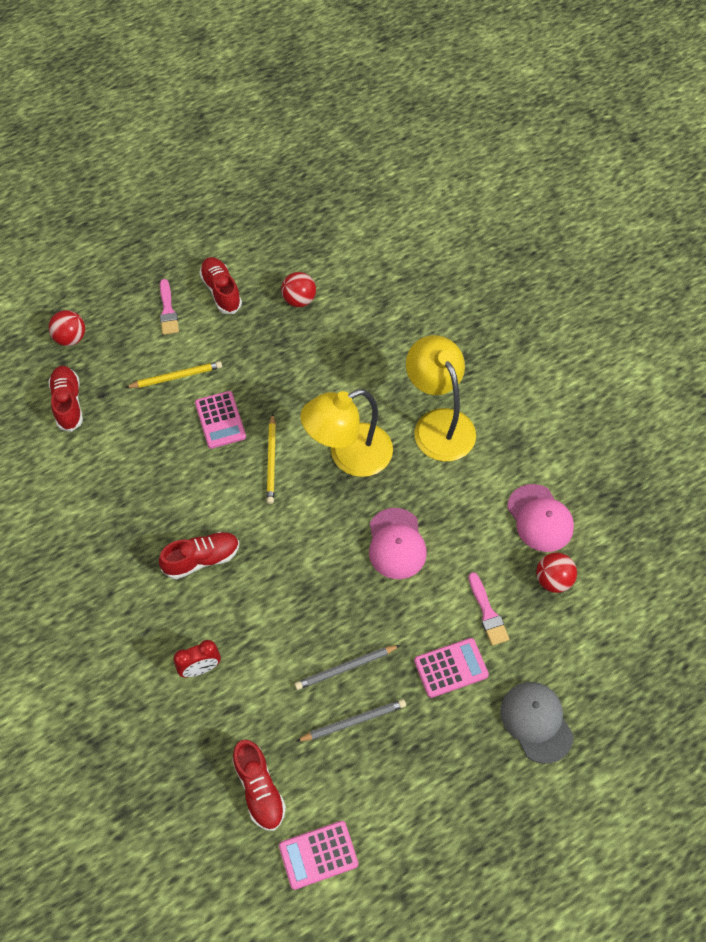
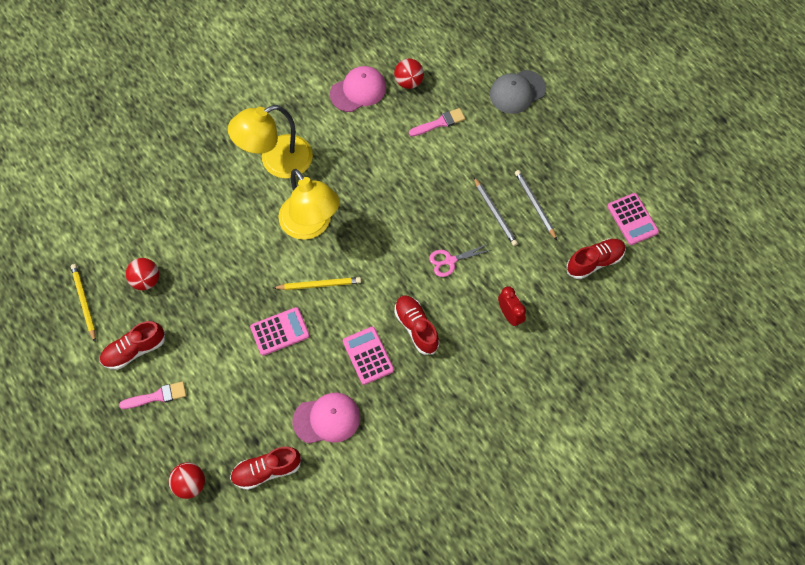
camera: 95 degrees left, 5 degrees up
(176, 377) = (234, 376): yellow pencil -> yellow pencil (84, 302)
(284, 605) = (450, 260): none -> pink scissors
(396, 544) = (389, 186): pink cap -> pink cap (327, 419)
(451, 668) = (485, 145): pink calculator -> pink calculator (368, 355)

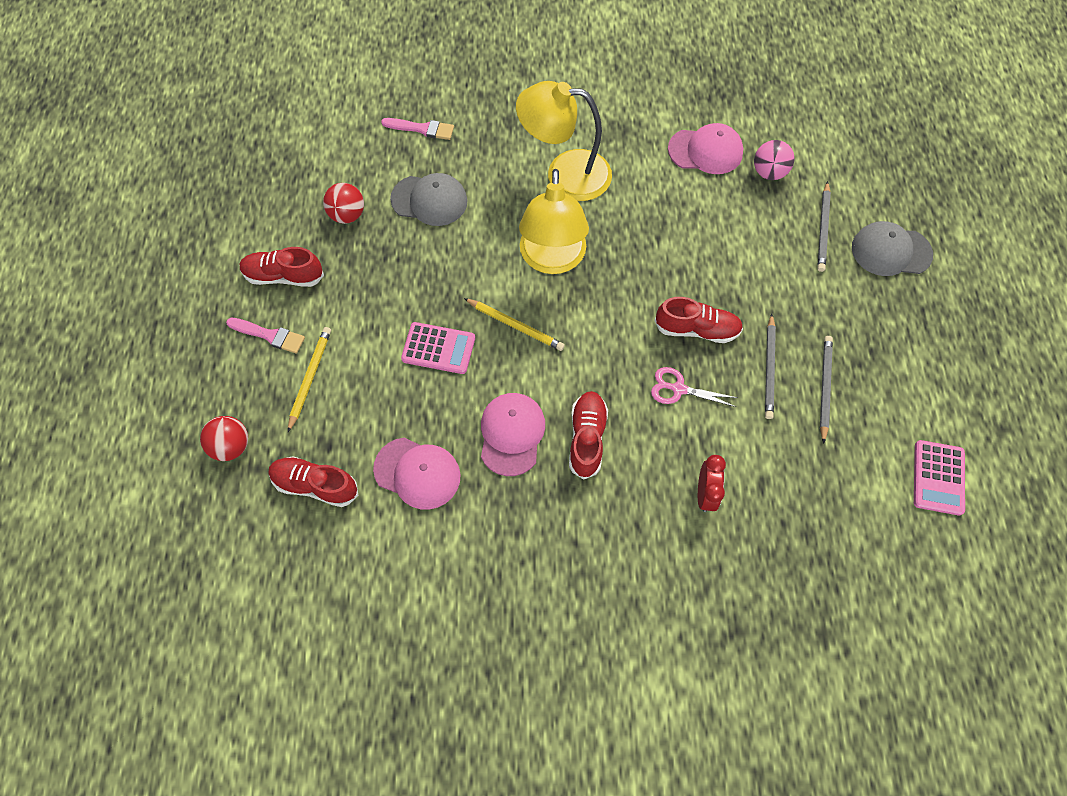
camera: 35 degrees right, 0 degrees up
(84, 302) = (274, 200): yellow pencil -> yellow pencil (310, 378)
(196, 235) = (429, 200): none -> grey cap
(368, 355) = (511, 434): pink calculator -> pink cap
(409, 82) = (769, 172): red ball -> pink ball
(439, 123) = (773, 234): pink brush -> pink brush (422, 129)
(467, 101) = (823, 228): none -> grey pencil
(594, 262) = (854, 498): red shoe -> red shoe (697, 329)

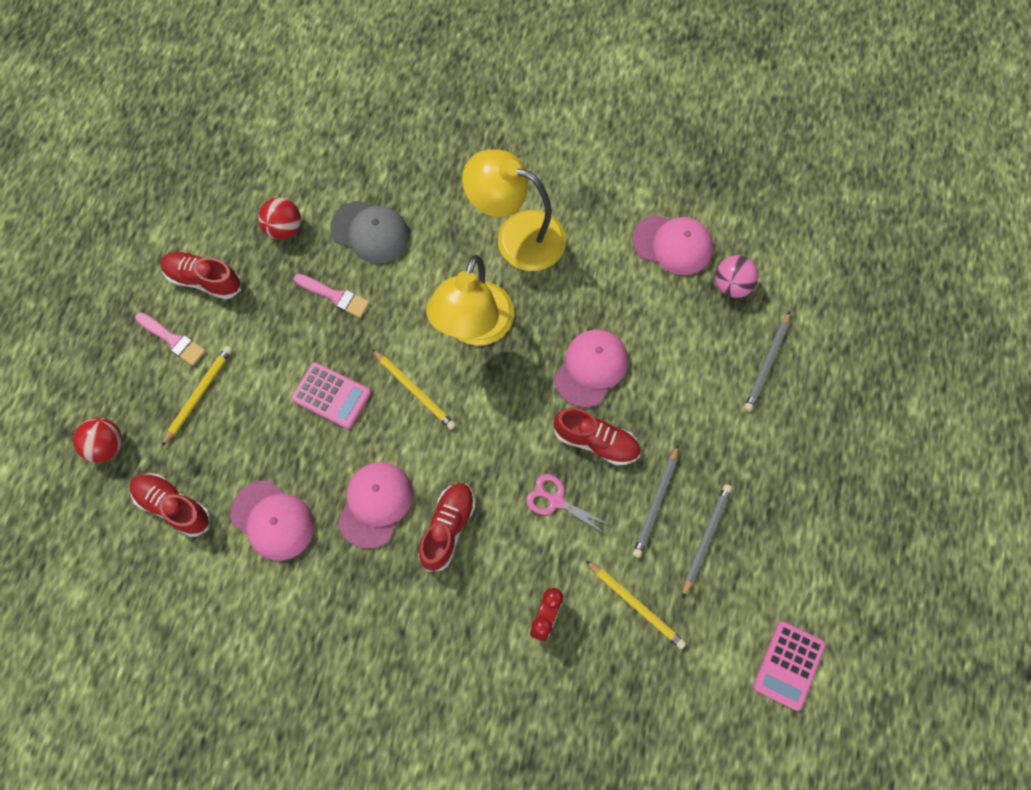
camera: 15 degrees right, 5 degrees up
(422, 129) = (386, 149): pink brush -> pink brush (335, 296)
(670, 269) = (591, 368): none -> pink cap
(783, 461) = (635, 605): none -> yellow pencil
(891, 251) = (830, 406): grey cap -> none

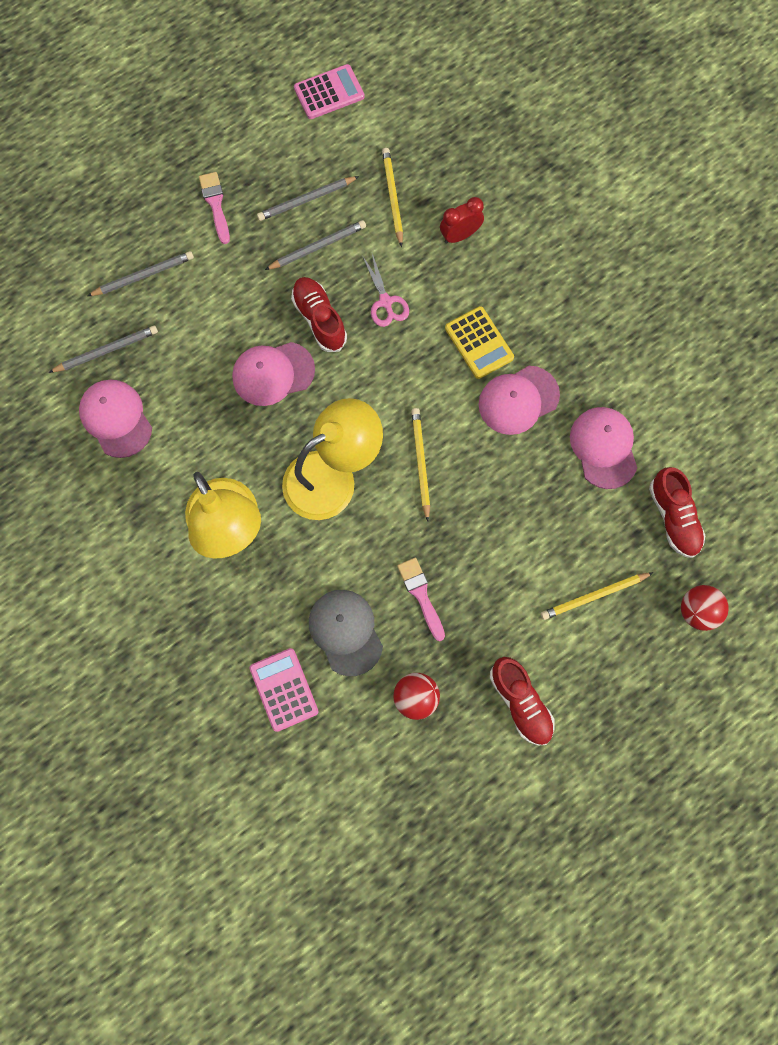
camera: 140 degrees left, 5 degrees up
(173, 340) = (584, 664): pink brush -> pink brush (215, 204)
(331, 396) = (488, 510): pink calculator -> pink calculator (284, 689)
(448, 528) = (479, 343): red shoe -> yellow calculator
(732, 285) = (106, 351): pink ball -> grey pencil

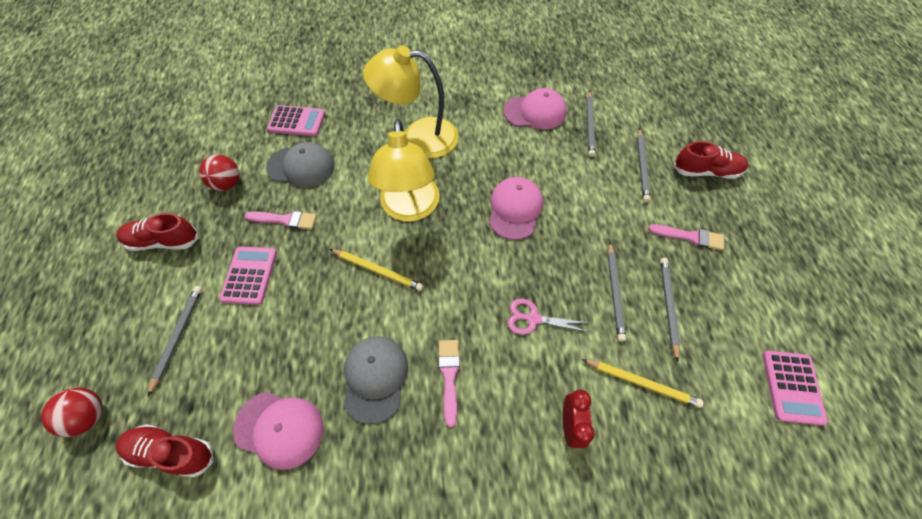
camera: 120 degrees right, 15 degrees down
(319, 319) = (544, 261): red shoe -> red shoe (706, 171)
(479, 343) = (449, 376): yellow calculator -> pink brush
(500, 580) = (249, 275): none -> pink calculator
(518, 400) = (375, 378): pink cap -> grey cap
(594, 596) = (178, 337): yellow pencil -> grey pencil

